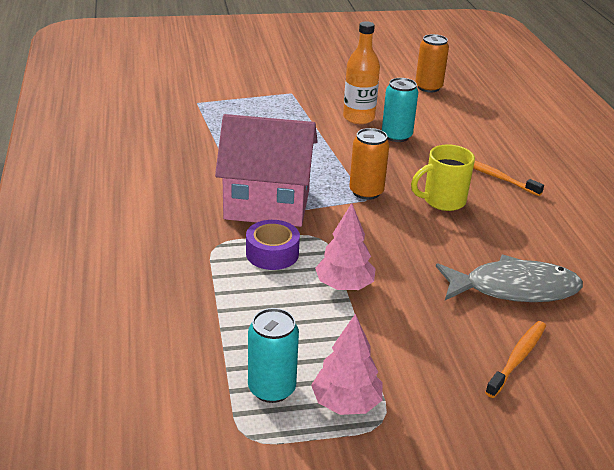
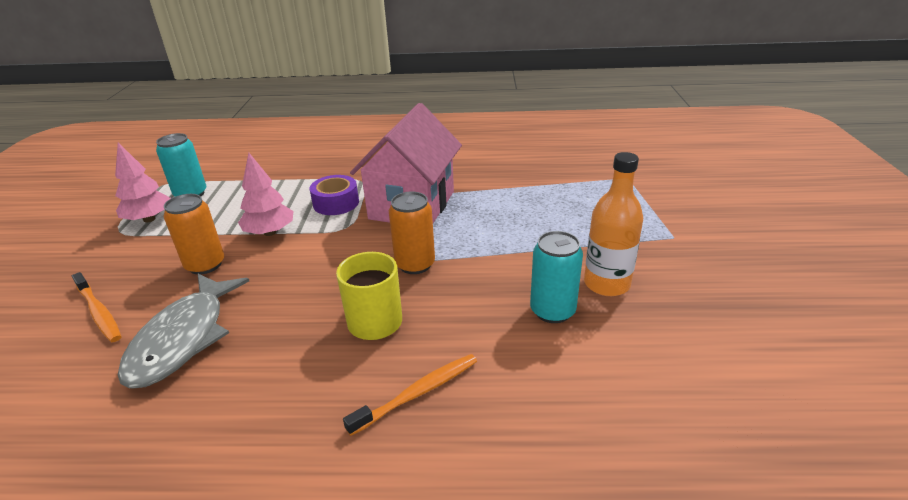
camera: 105 degrees right, 0 degrees up
(428, 87) = (752, 385): orange can -> orange can (205, 265)

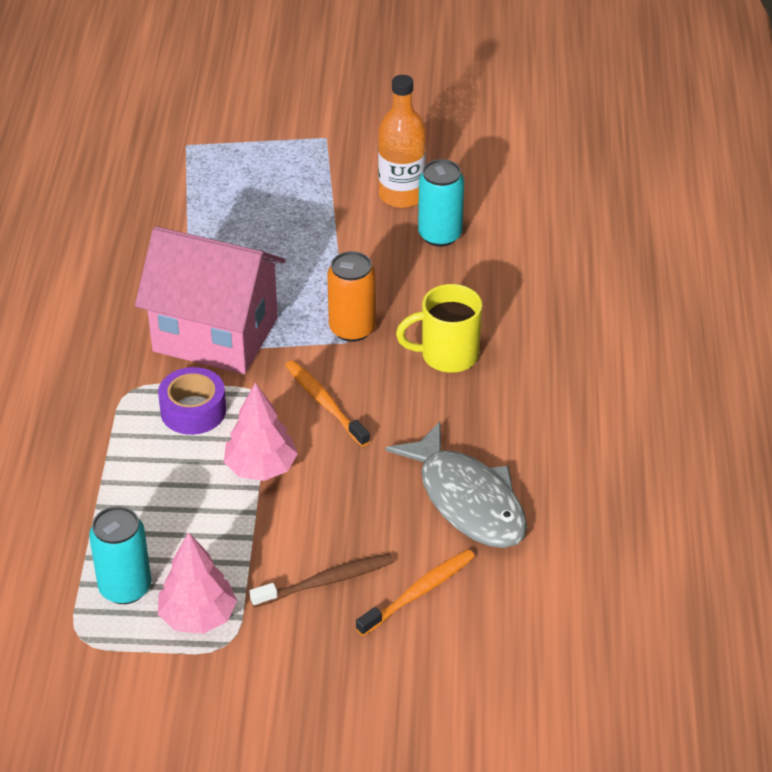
camera: 90 degrees left, 10 degrees up
(143, 266) = (325, 581): none -> brown toothbrush
(183, 338) = (468, 500): grey fish -> grey fish turned 45 degrees clockwise
(205, 265) = (330, 517): orange can -> none
(417, 393) = (543, 323): orange toothbrush -> orange toothbrush (325, 403)

